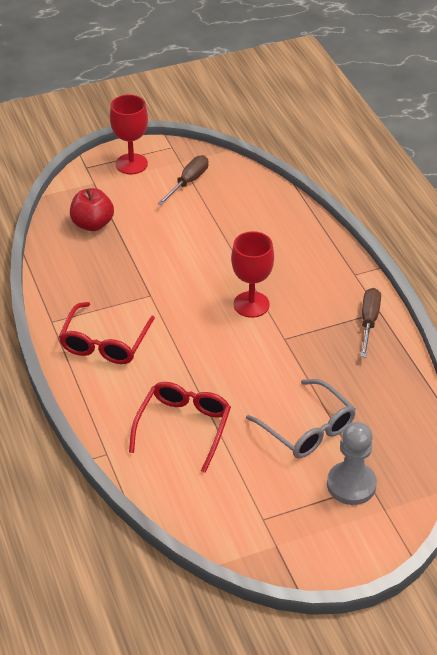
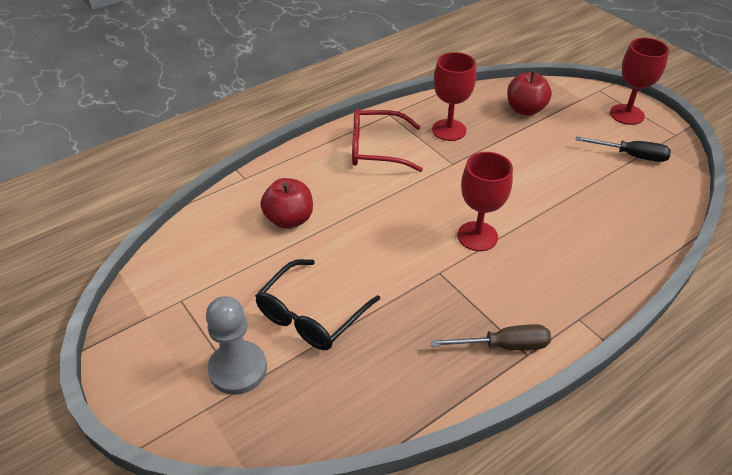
camera: 75 degrees right, 0 degrees up
(99, 284) = (449, 130): none -> red goblet
(184, 426) = (289, 219): red glasses -> red apple
(188, 182) = (631, 155): brown screwdriver -> black screwdriver
(308, 429) = (310, 316): grey glasses -> black glasses

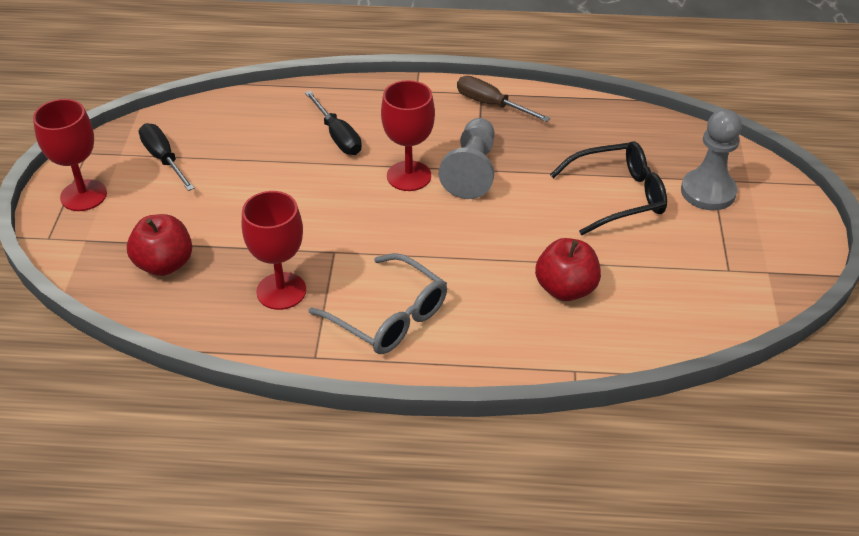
camera: 140 degrees left, 0 degrees up
(376, 149) = (390, 317): red glasses -> grey glasses
(441, 268) = (472, 171): none -> grey pawn
(566, 236) = (338, 136): none -> black screwdriver

